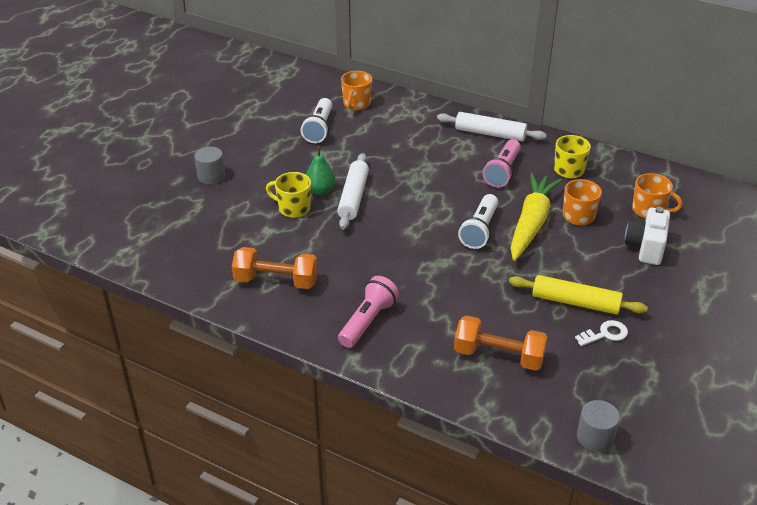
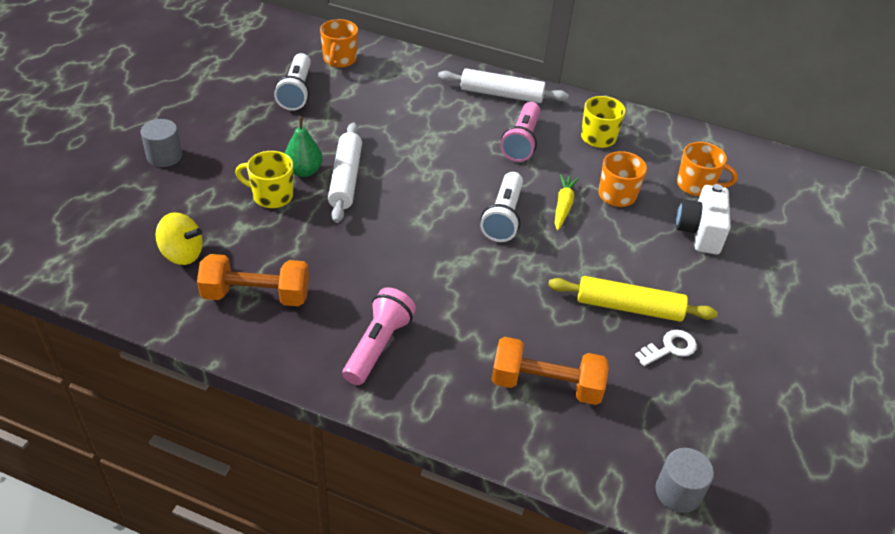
camera: 10 degrees left, 5 degrees up
(221, 249) = (182, 254): none -> yellow spinning top
(531, 223) = (563, 206): yellow carrot -> yellow carrot, size x0.50

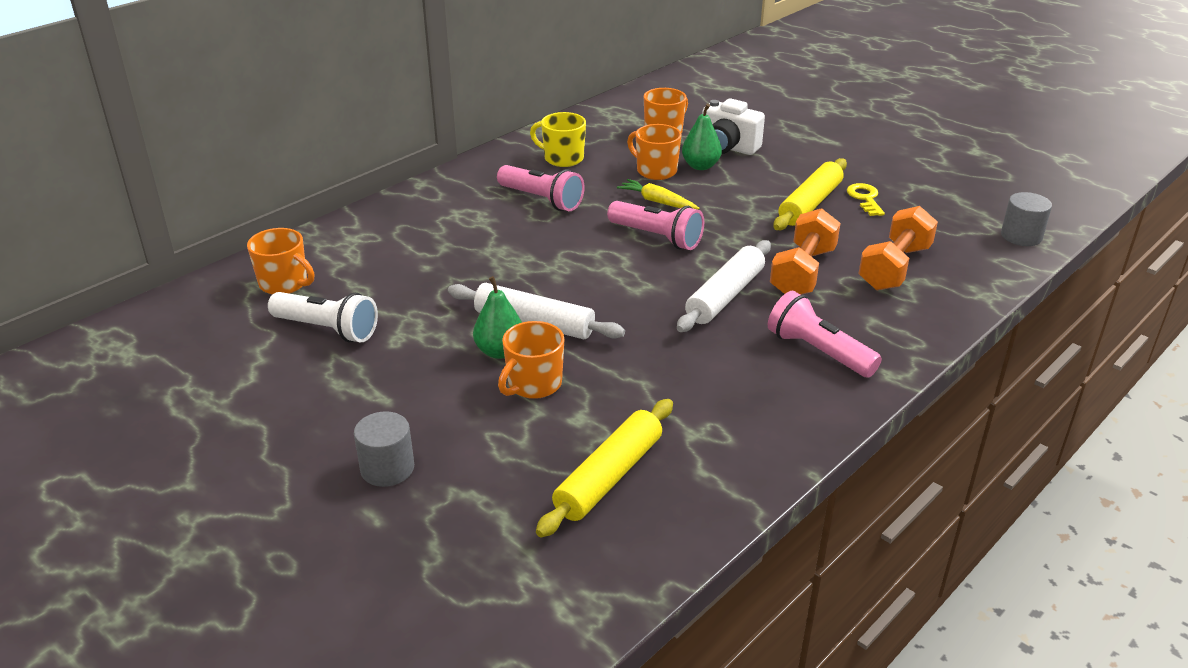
camera: 65 degrees left, 10 degrees down
(182, 254) = (608, 476): yellow spinning top -> yellow rolling pin
(256, 295) = (710, 424): orange dumbbell -> orange dumbbell (803, 272)
(271, 196) = (533, 384): yellow mug -> orange mug
(501, 94) = (450, 192): white rolling pin -> white rolling pin (724, 296)
(503, 217) = (657, 237): white flashlight -> pink flashlight
(648, 221) = (700, 166): none -> green pear
(670, 348) = (865, 198): white key -> yellow key

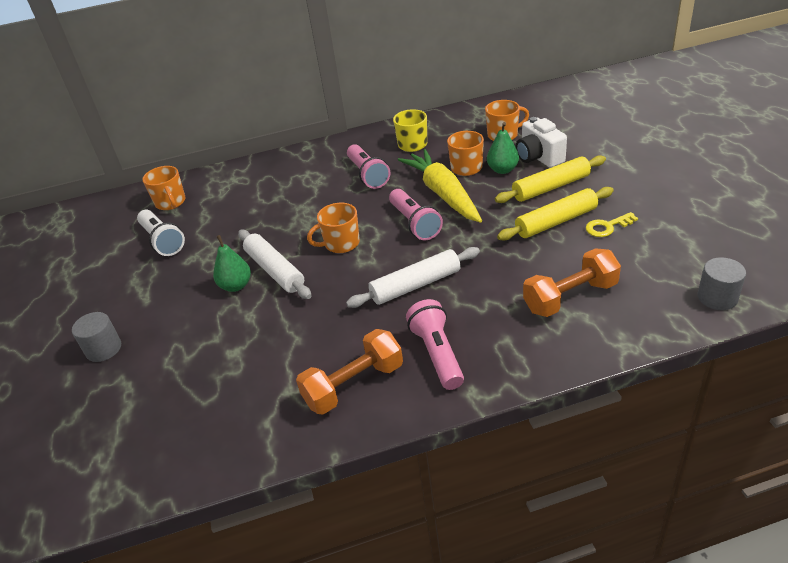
camera: 35 degrees right, 5 degrees up
(533, 384) = (232, 317): orange mug -> orange mug (341, 244)
(608, 476) = (209, 403): yellow rolling pin -> yellow rolling pin (551, 187)
(657, 202) = (443, 193): yellow carrot -> yellow carrot, size x2.00
(803, 272) = (492, 281): orange dumbbell -> orange dumbbell (354, 385)
(865, 198) = (607, 227): yellow key -> yellow key turned 135 degrees counterclockwise

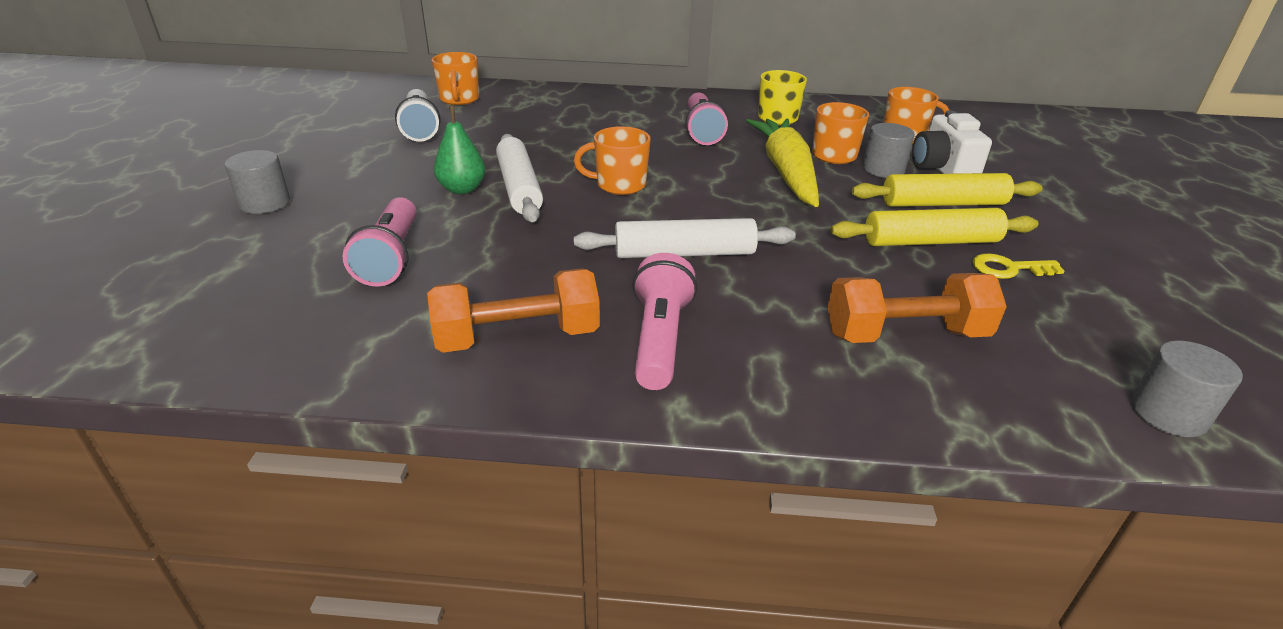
camera: 15 degrees right, 5 degrees down
(414, 223) = (728, 191): pink flashlight -> pink flashlight (391, 257)
(502, 170) = (883, 169): green pear -> grey cylinder

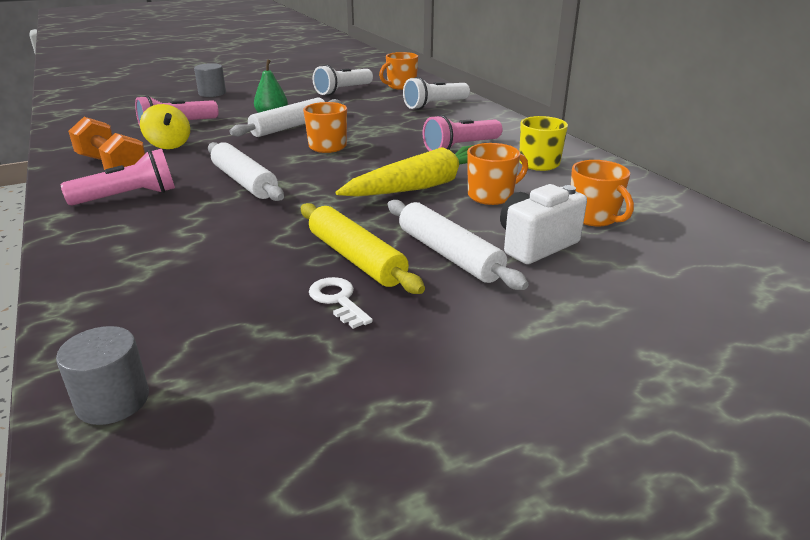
camera: 60 degrees right, 5 degrees down
(477, 278) = (169, 145): none -> yellow spinning top
(557, 105) = (435, 105): none -> white flashlight
(883, 169) = (491, 219): grey cylinder -> none
(905, 334) = (181, 267): orange dumbbell -> none
(943, 203) = (449, 254): yellow rolling pin -> white rolling pin
(1009, 269) = (338, 300): yellow key -> white key

